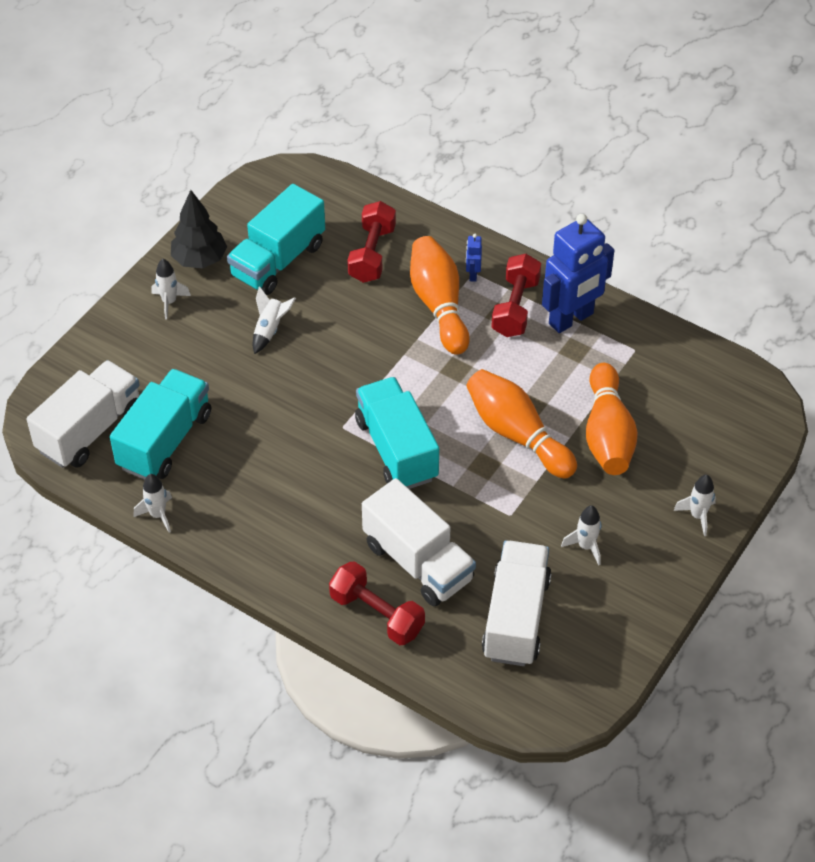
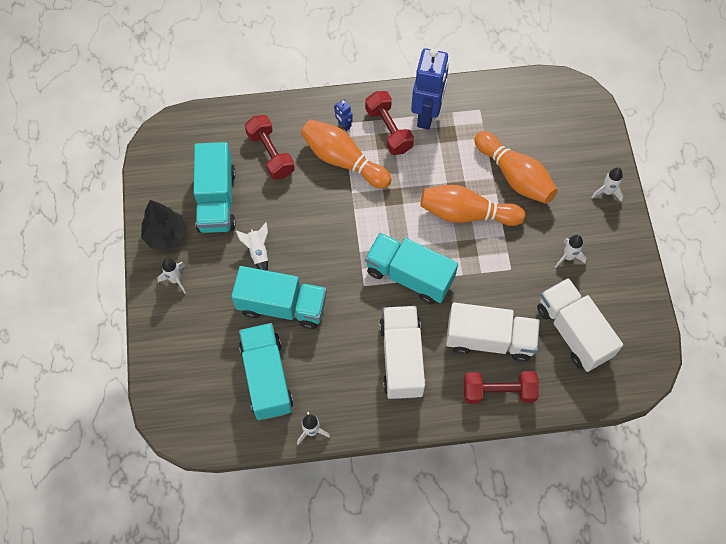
camera: 40 degrees left, 15 degrees up
(90, 430) = (212, 407): white truck -> white truck (401, 358)
(243, 390) = (282, 306): none -> turquoise truck

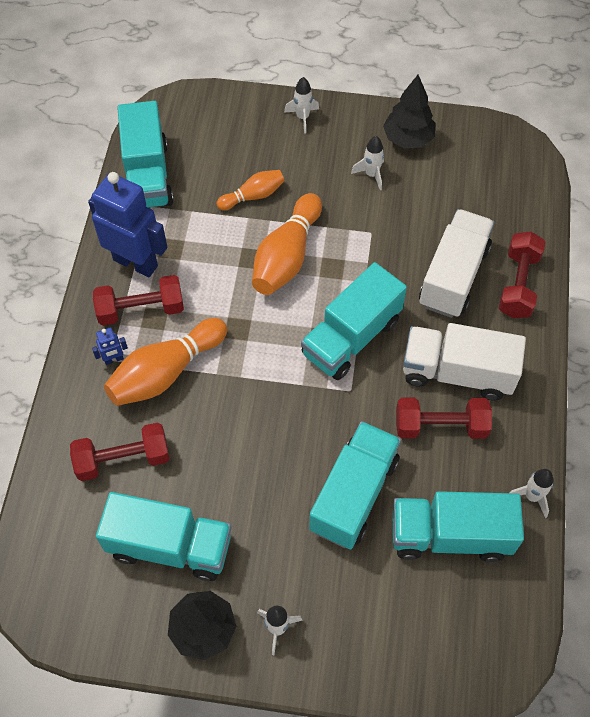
camera: 75 degrees left, 5 degrees down
(258, 252) = (267, 508): white rocket -> none
(352, 355) = (440, 426): none -> red dumbbell
(507, 99) = (147, 175): none -> turquoise truck
(514, 176) = (253, 196): orange bowling pin -> orange bowling pin, size x0.57
(573, 331) = (462, 195): white truck -> none
(617, 277) = (408, 139): none -> black tree

